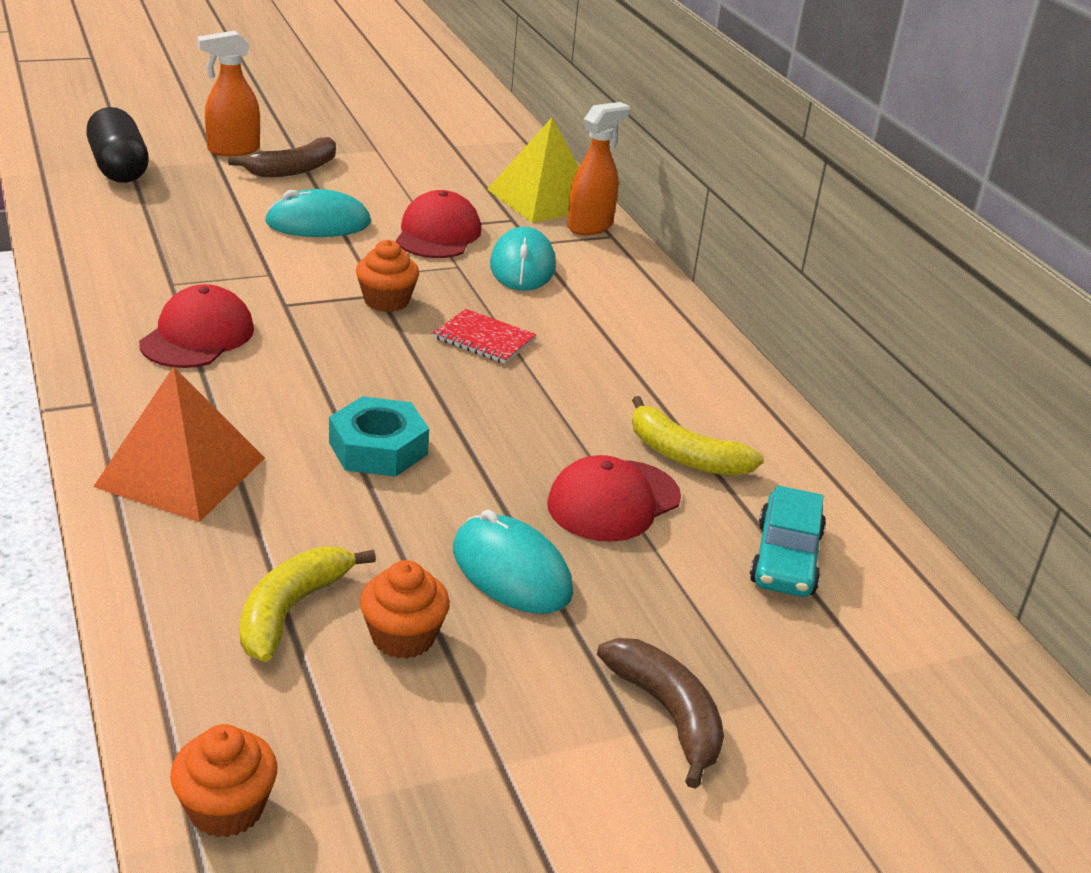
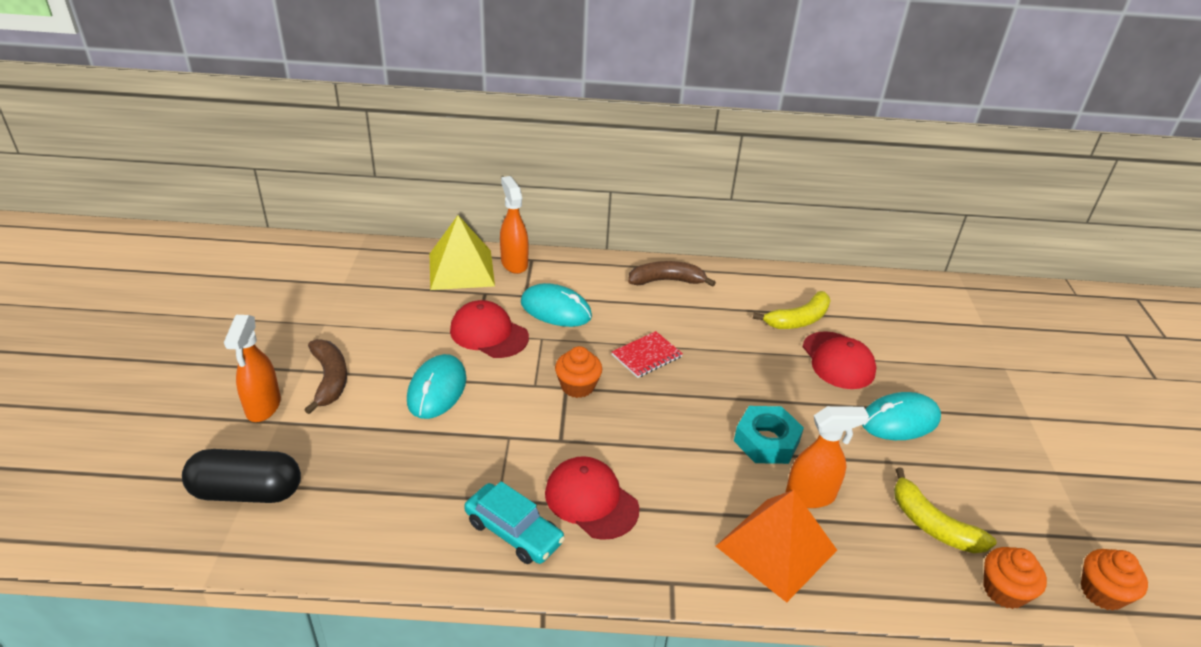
camera: 65 degrees left, 5 degrees up
(290, 493) = (810, 496): none -> orange spray bottle
(403, 637) = (957, 481): orange cupcake -> orange cupcake (1004, 591)
(668, 714) = (1015, 402): brown banana -> brown banana (666, 281)
(785, 558) = (895, 319): turquoise car -> turquoise car (513, 532)

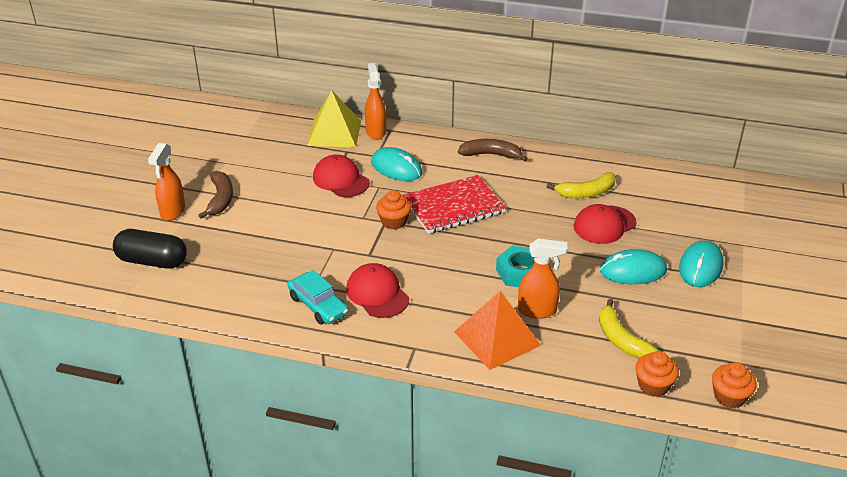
camera: 15 degrees right, 0 degrees up
(437, 390) = (292, 213): turquoise mouse -> turquoise mouse (700, 267)
(646, 356) = (453, 206): red notebook -> red notebook, size x1.90
(838, 360) = (604, 225): red cap -> red cap turned 60 degrees clockwise

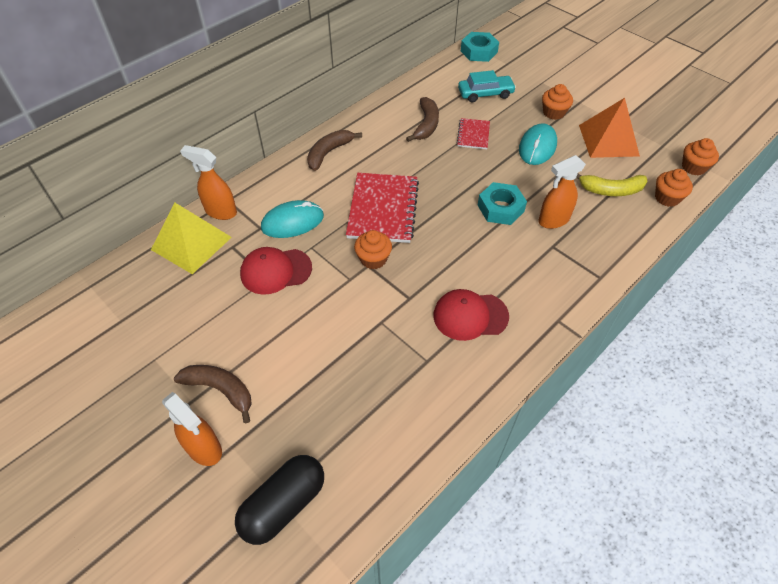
camera: 60 degrees left, 15 degrees up
(318, 305) = (459, 369): turquoise car -> turquoise car (485, 94)
(497, 338) = (573, 260): orange pyramid -> orange pyramid (608, 140)
(537, 311) = (553, 220): orange spray bottle -> orange spray bottle turned 150 degrees counterclockwise
(586, 193) = (426, 125): yellow banana -> brown banana
(604, 225) = (473, 135): red cap -> red notebook
(700, 267) = (553, 113): turquoise mouse -> orange cupcake
(740, 187) = (479, 51): none -> turquoise nut

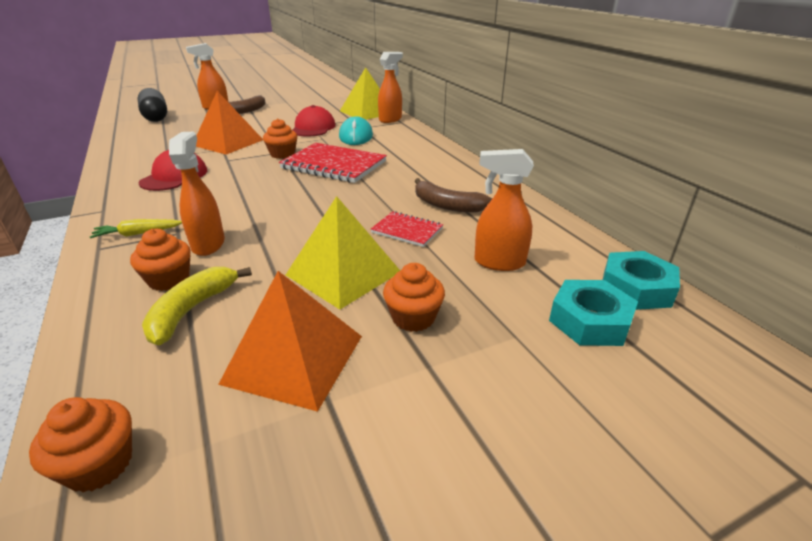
camera: 110 degrees right, 20 degrees down
(329, 153) = (432, 155): brown banana -> none
(358, 328) = (228, 142): none -> orange pyramid
(485, 94) = (498, 262): turquoise car -> orange spray bottle
(500, 208) = (267, 217): turquoise nut -> turquoise nut (589, 321)
(537, 147) = (343, 273): turquoise mouse -> yellow pyramid
(569, 268) = (138, 234): none -> yellow carrot
(667, 198) = (100, 369): orange cupcake -> orange cupcake (169, 279)

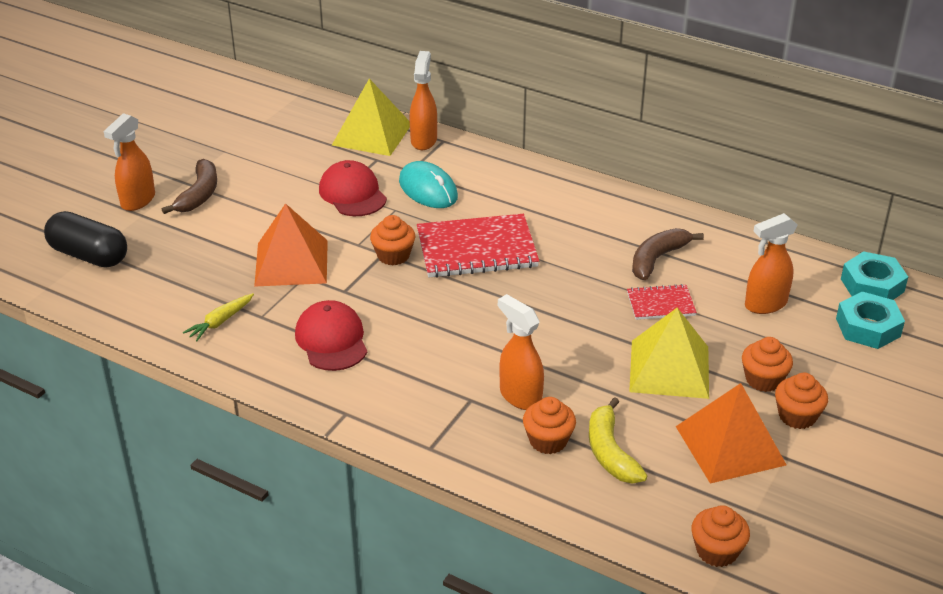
camera: 35 degrees left, 5 degrees up
(138, 234) = (436, 418): yellow carrot -> yellow carrot (220, 322)
(400, 367) = (797, 416): none -> orange cupcake
(447, 205) = (657, 259): brown banana -> brown banana turned 135 degrees clockwise

